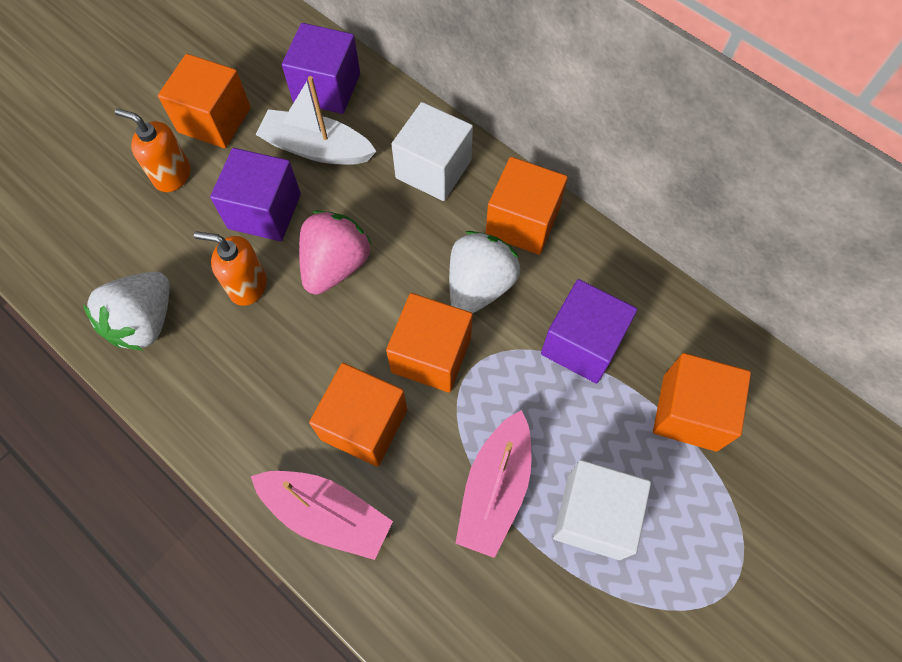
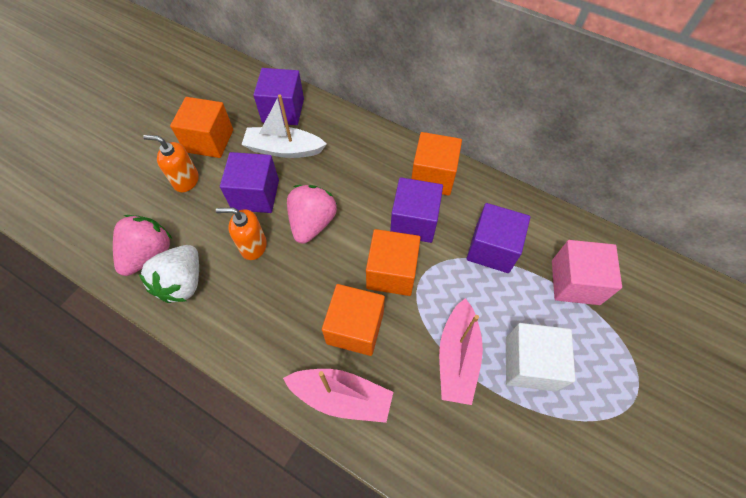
camera: 10 degrees left, 5 degrees down
(106, 274) = (149, 254): none -> pink strawberry
(433, 169) = (366, 151): white cube -> none
(479, 286) = (414, 221): white strawberry -> purple cube
(690, 412) = (575, 282): orange cube -> pink cube

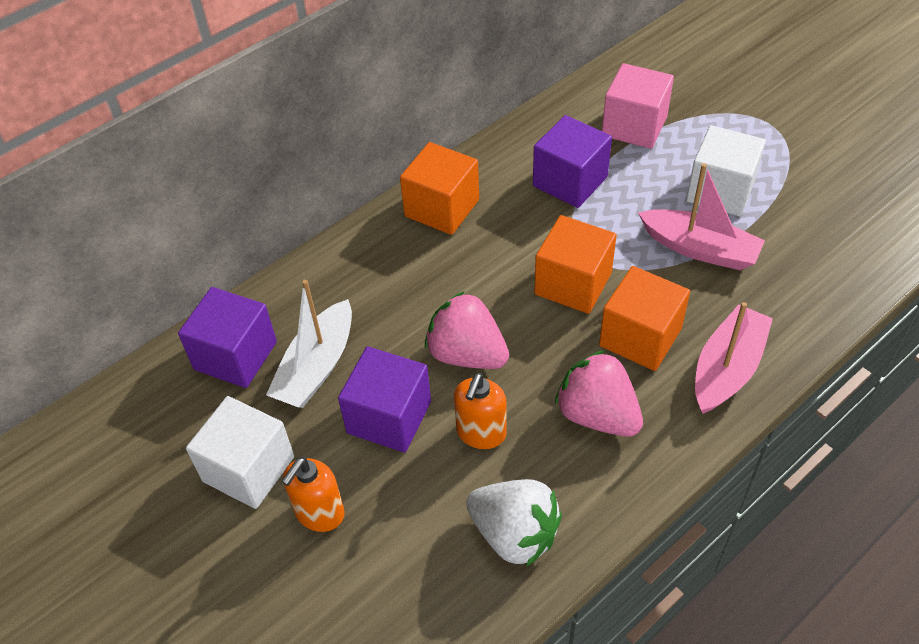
camera: 70 degrees left, 10 degrees down
(149, 254) = (446, 580): pink strawberry -> pink strawberry (597, 415)
(209, 141) = (248, 469): orange cube -> white cube
(414, 221) = (505, 244): purple cube -> none

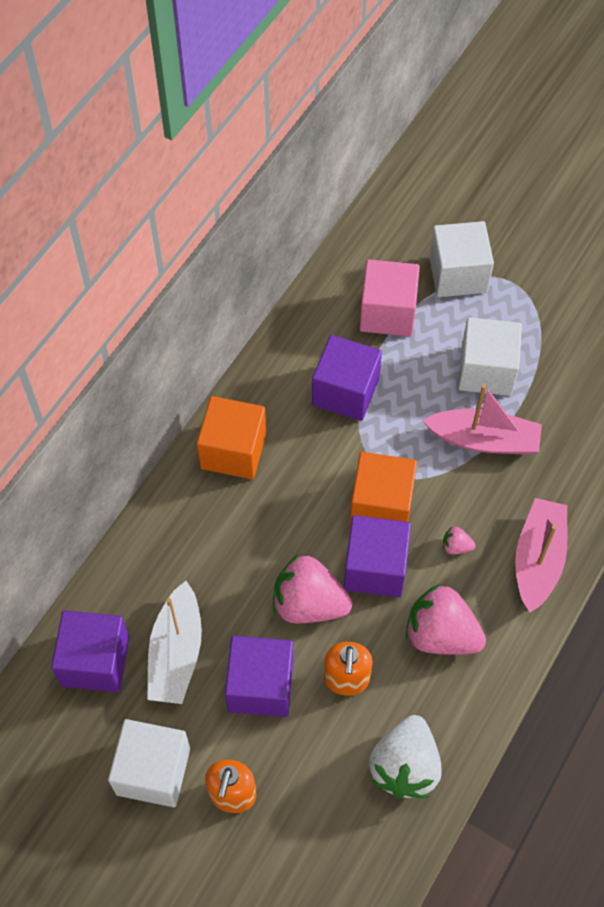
camera: 20 degrees left, 10 degrees up
(514, 534) = (404, 766): white strawberry -> white strawberry turned 90 degrees clockwise
(547, 337) = (375, 567): none -> purple cube
(640, 337) = (456, 546): orange cube -> pink strawberry
(715, 108) = (458, 274): none -> white cube

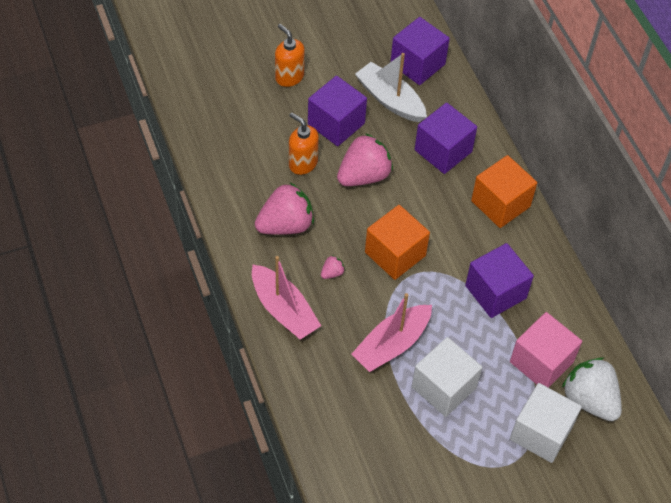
camera: 125 degrees right, 5 degrees down
(153, 771) = (333, 53): white cube -> none
(375, 567) = (356, 222): purple cube -> purple cube (443, 151)
(404, 766) = (230, 156): white strawberry -> white strawberry (589, 399)

